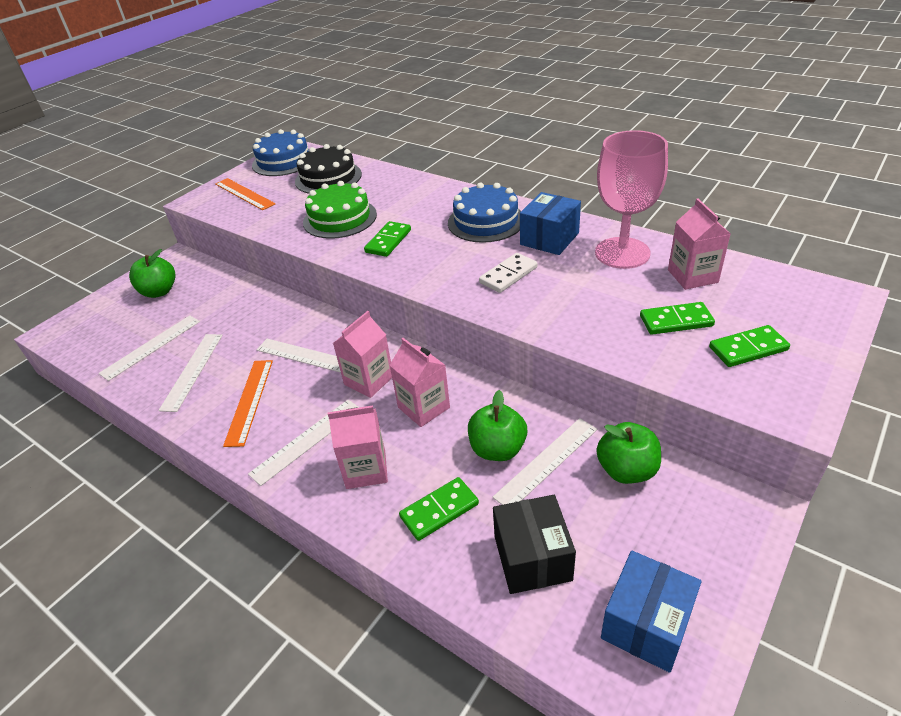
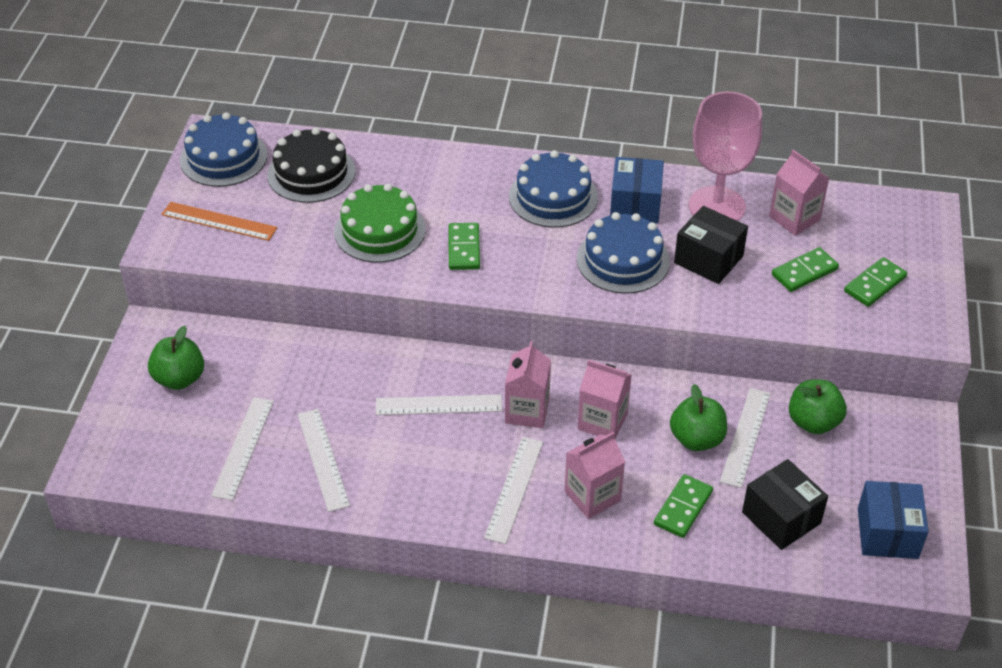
camera: 30 degrees left, 5 degrees up
(249, 401) = (419, 470): orange ruler -> none
(508, 275) = (623, 260): white domino -> blue cake
(586, 290) = (708, 259): none -> black box

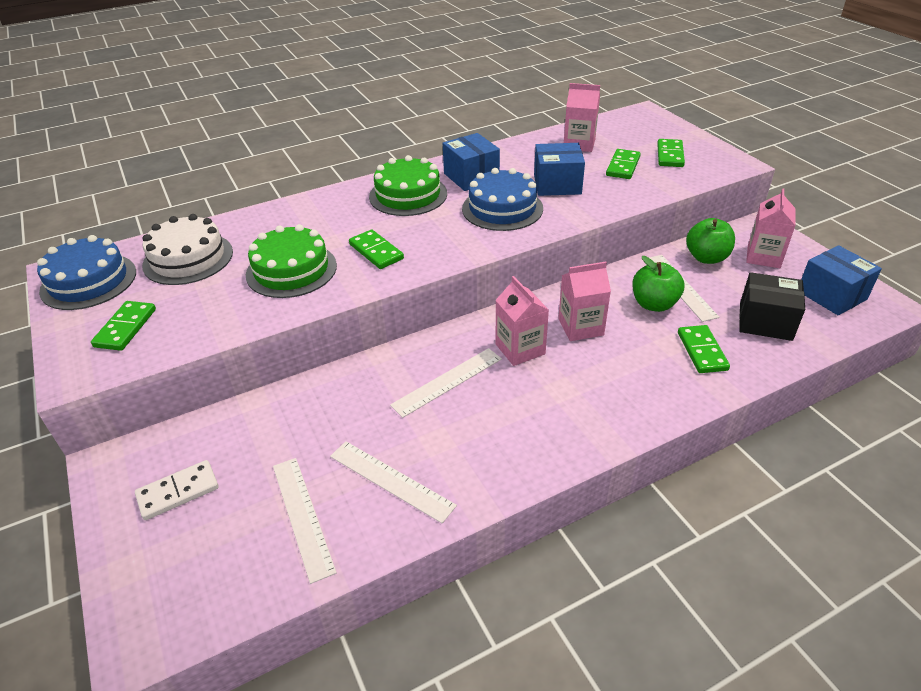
camera: 35 degrees left, 5 degrees down
(179, 378) = (178, 492): green apple -> white domino
(219, 221) = (126, 328): orange ruler -> green domino
(311, 173) = (188, 258): black cake -> white cake
(514, 489) = (575, 408): white ruler -> none
(553, 197) = (408, 195): blue cake -> green cake
(592, 496) = (635, 379): pink carton -> pink carton (763, 257)
(708, 259) = (557, 184): black box -> blue box
(716, 206) = (524, 157): pink goblet -> none

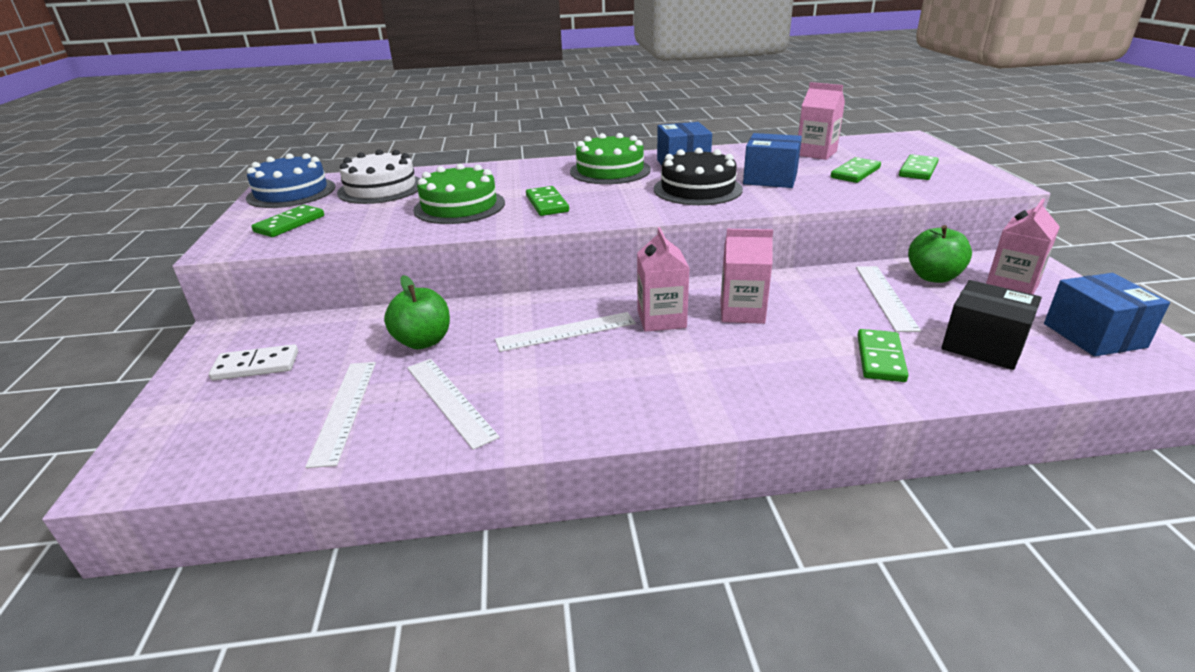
camera: 20 degrees right, 10 degrees down
(502, 208) = (697, 189): blue cake -> black cake
(654, 304) = (842, 307): green apple -> green apple (423, 341)

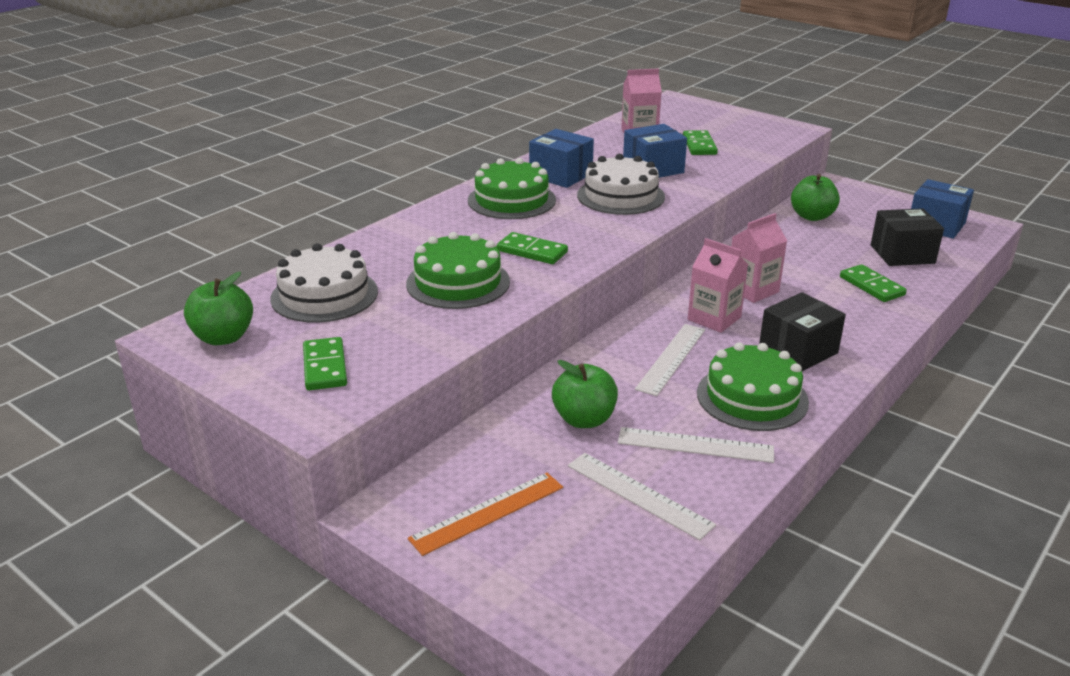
camera: 45 degrees left, 0 degrees up
(256, 366) = (488, 513): white domino -> orange ruler
(291, 192) = (223, 337): blue cake -> green apple
(565, 391) = (752, 397): none -> green cake
(683, 376) = (798, 350): none -> black box
(697, 189) = (620, 196): black cake -> white cake
(885, 297) = (810, 242): white ruler -> none
(918, 170) = (733, 131): green domino -> none
(1011, 286) = (858, 207): pink carton -> none

